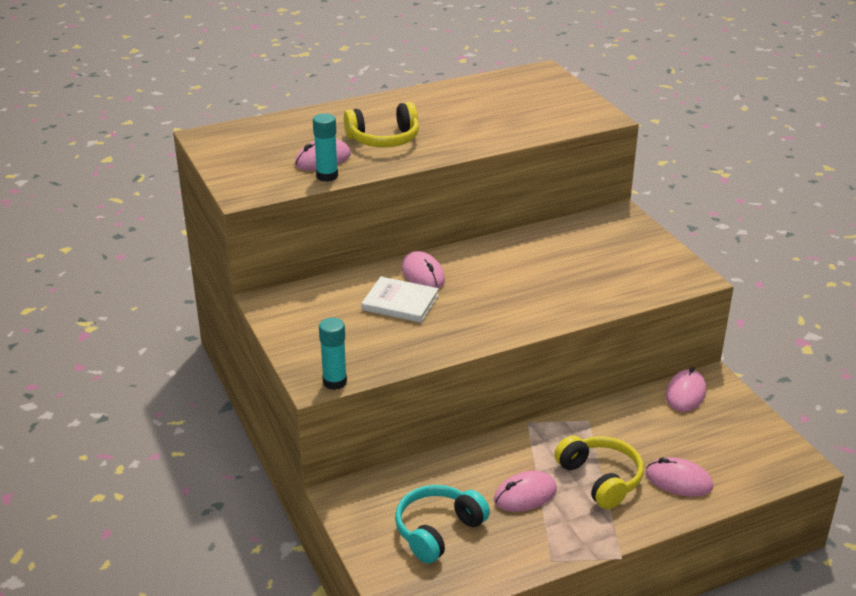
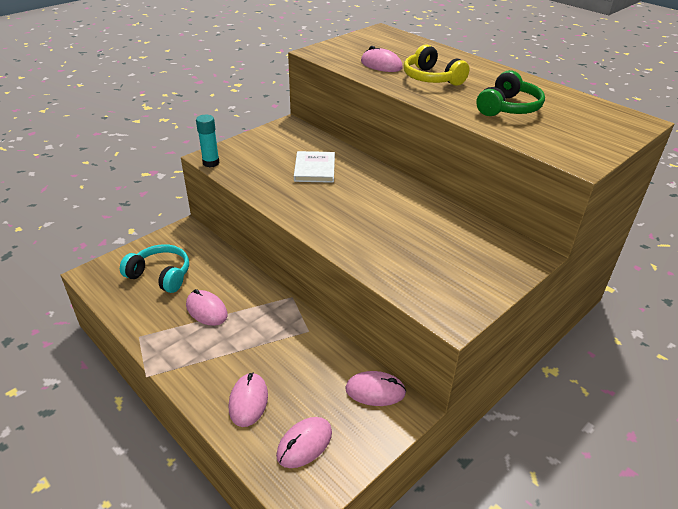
camera: 70 degrees right, 5 degrees up
(327, 176) = (358, 70): turquoise glue stick -> none
(423, 274) = (356, 171): pink mouse -> pink mouse (304, 444)
(482, 119) = (508, 108): none -> green headphones
(600, 479) = (236, 349): yellow headphones -> none

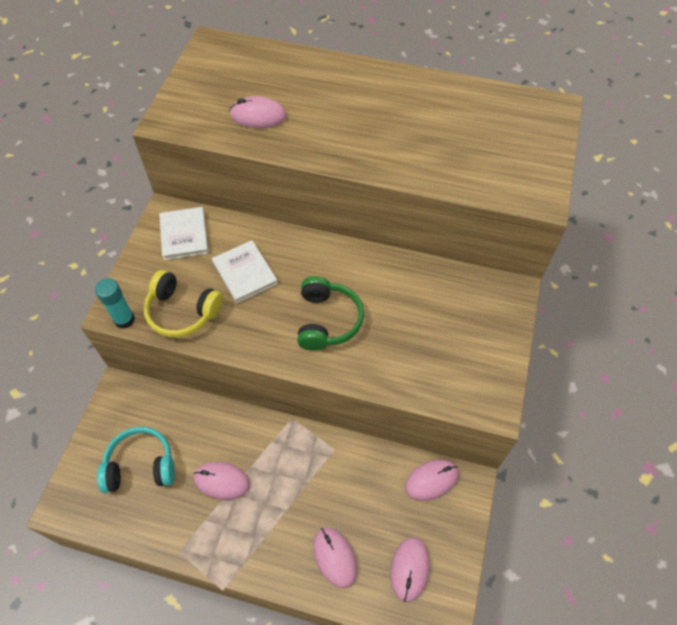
camera: 30 degrees left, 20 degrees up
(291, 138) = (184, 235): none -> white book
(431, 78) = (327, 119): yellow headphones -> yellow headphones (182, 311)
(508, 108) = (432, 139): green headphones -> green headphones (327, 320)

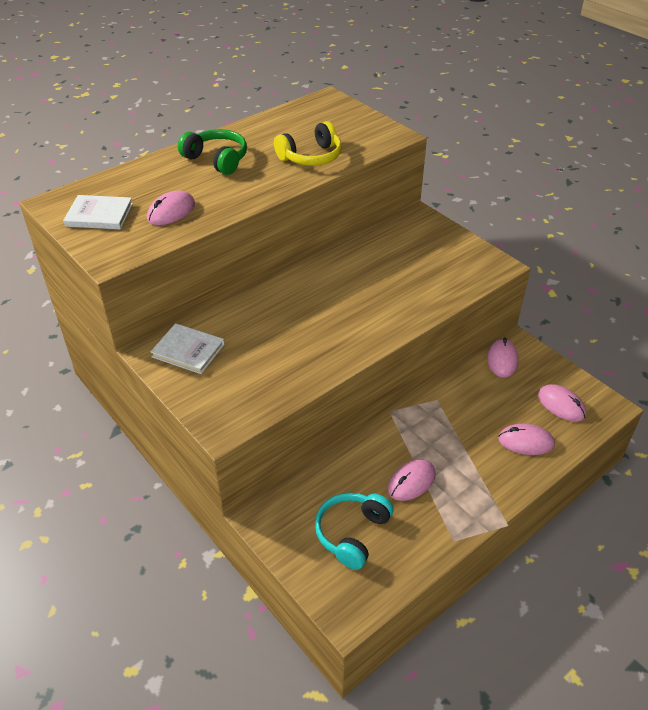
camera: 55 degrees left, 15 degrees down
(124, 319) = (239, 425): turquoise glue stick -> none
(182, 311) = (268, 384): yellow headphones -> yellow headphones (311, 157)
(245, 273) = (268, 332): white book -> white book (99, 215)
(327, 320) = (359, 308): green headphones -> green headphones (217, 160)

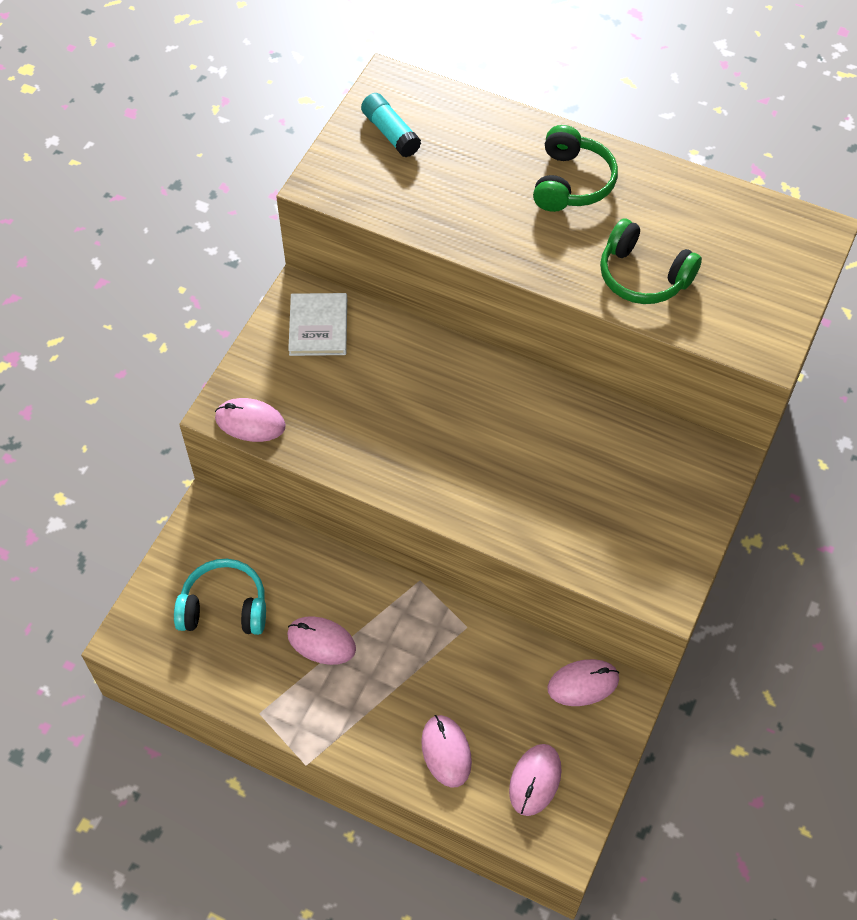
camera: 65 degrees right, 15 degrees up
(99, 215) = (390, 133): white book -> turquoise glue stick
(171, 211) = (435, 192): pink mouse -> pink mouse (250, 422)
(311, 157) = (643, 276): yellow headphones -> green headphones

